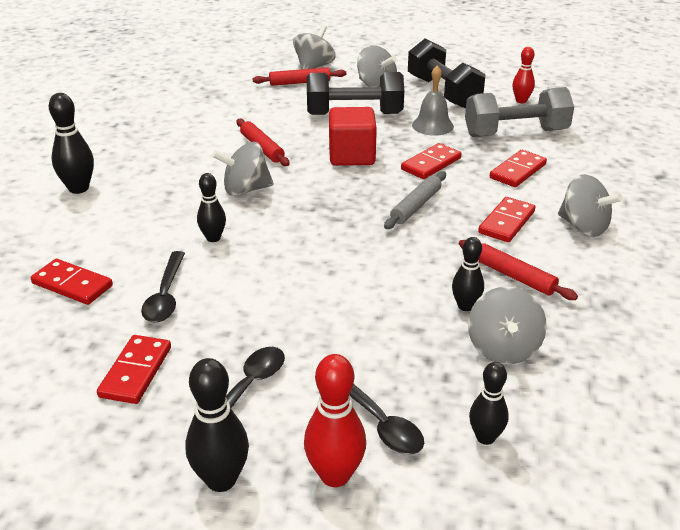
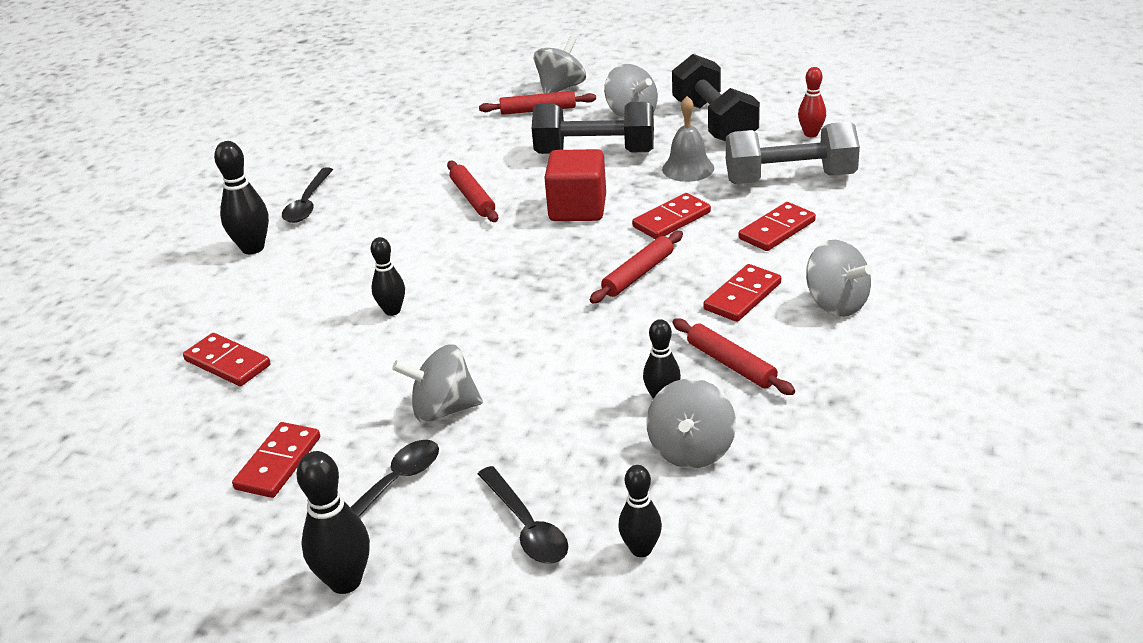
camera: 10 degrees right, 0 degrees up
(165, 295) = (326, 378): black spoon -> black spoon (308, 203)
(245, 190) = (442, 251): grey spinning top -> grey spinning top (443, 410)
(335, 475) = (466, 582): red bowling pin -> none
(415, 206) = (638, 274): grey rolling pin -> red rolling pin

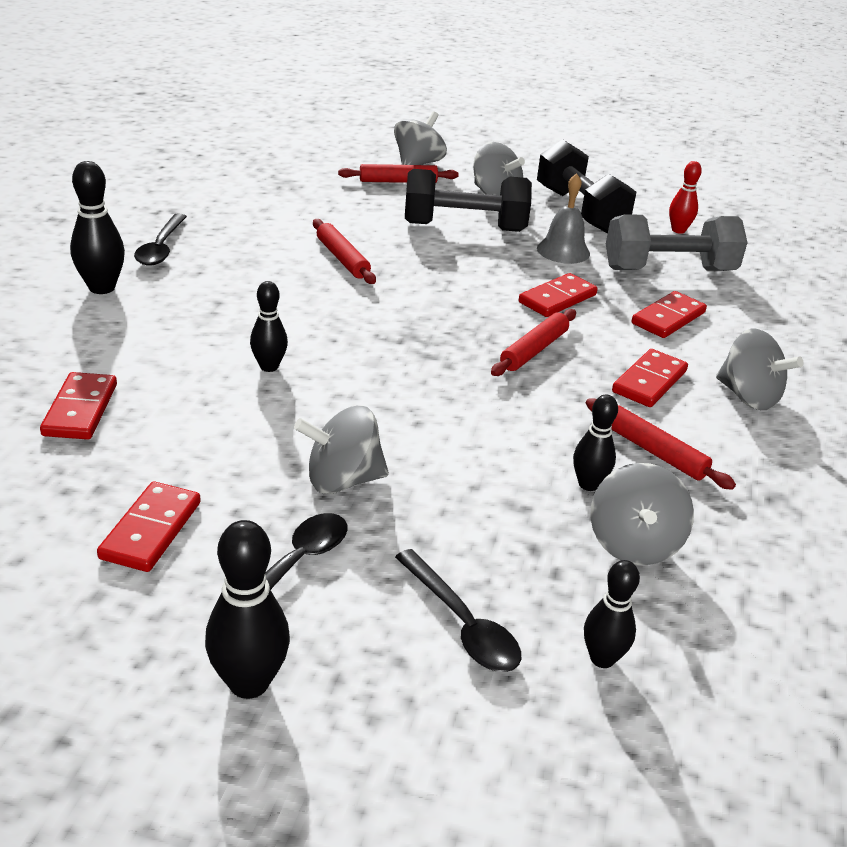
camera: 10 degrees left, 0 degrees up
(227, 363) = (80, 410): red domino -> red domino turned 60 degrees clockwise
(577, 209) = (456, 279): red cube -> none

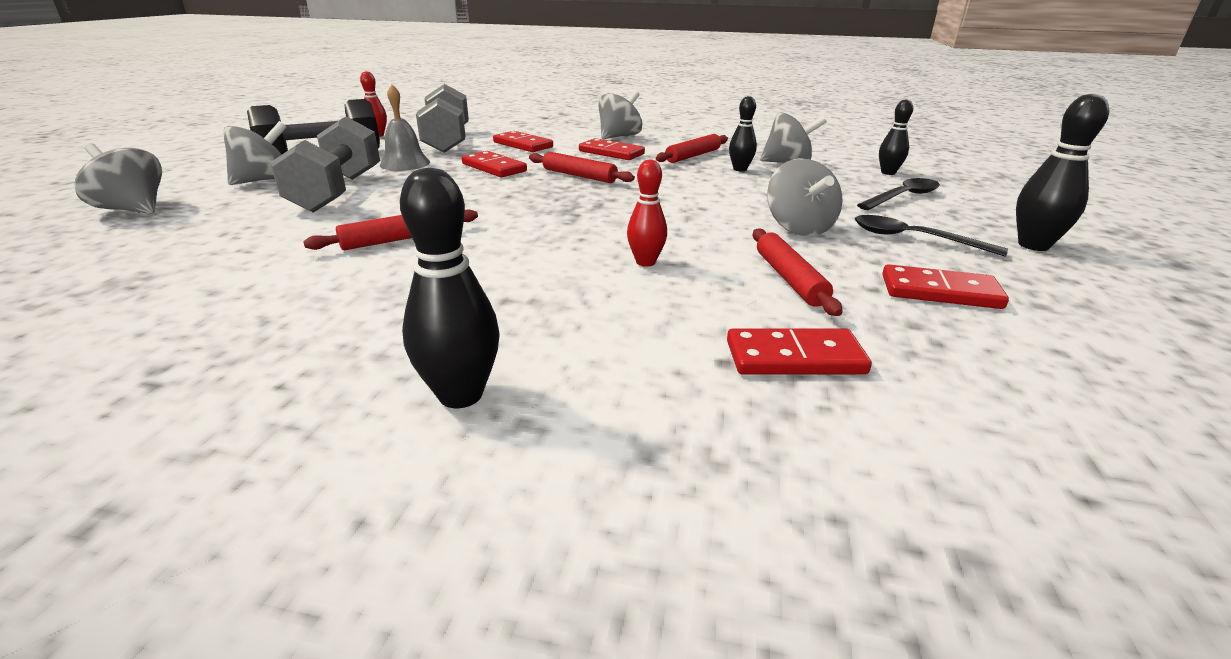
camera: 90 degrees left, 5 degrees down
(161, 248) = (320, 359): black spoon -> none
(269, 367) = (645, 262): black bowling pin -> red bowling pin
(398, 181) = (184, 218): red rolling pin -> red rolling pin (789, 279)
(464, 227) = (337, 192): black dumbbell -> grey dumbbell

